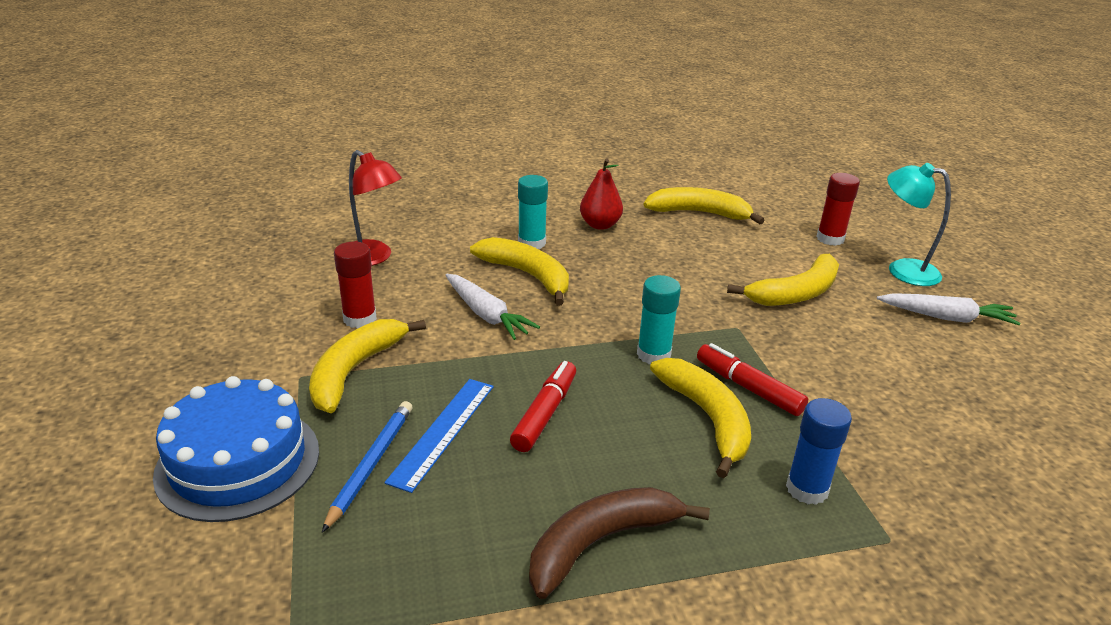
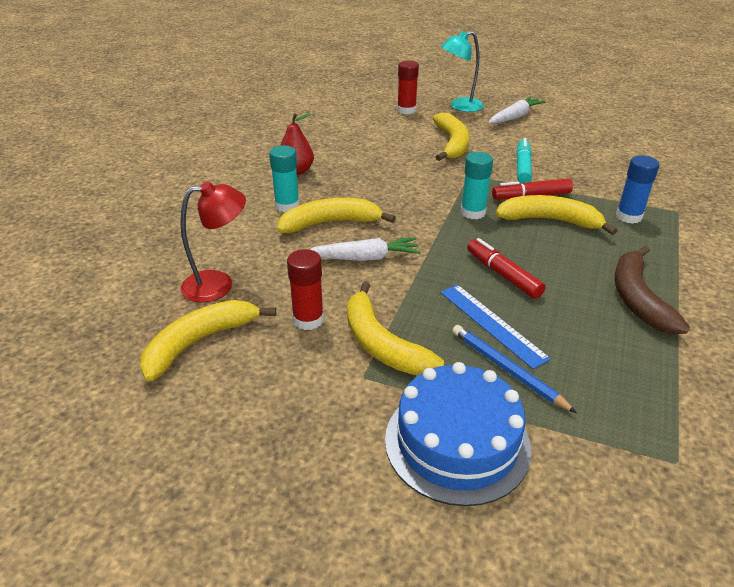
camera: 55 degrees left, 5 degrees up
(699, 213) = (327, 133): yellow banana -> yellow banana (199, 342)
(815, 361) = (523, 167): none -> turquoise marker

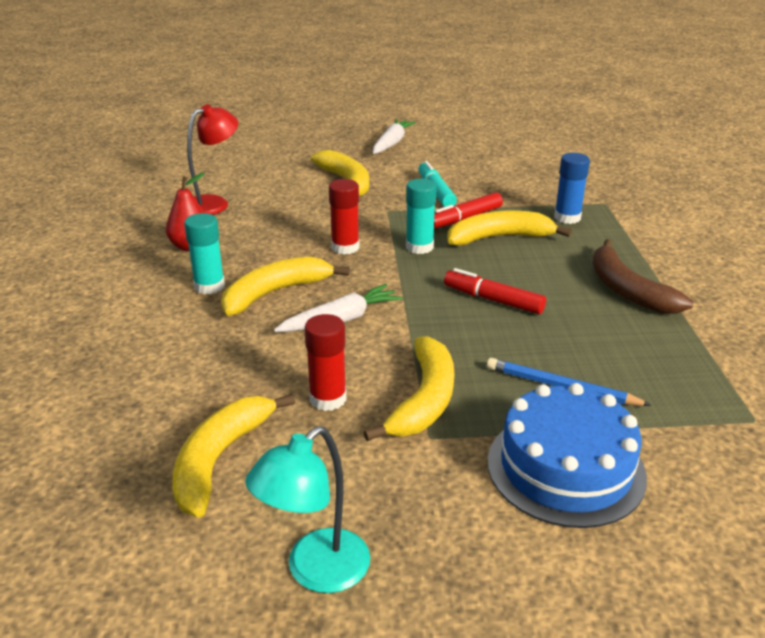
camera: 25 degrees left, 5 degrees down
(218, 284) = (193, 392): red lamp -> red lamp (214, 203)
(381, 344) = (424, 400): yellow banana -> yellow banana turned 105 degrees counterclockwise
(406, 110) = (270, 156): red glue stick -> red glue stick (345, 247)
(460, 107) = (326, 142): turquoise lamp -> turquoise lamp (316, 571)
(492, 324) = (517, 349): blue ruler -> none

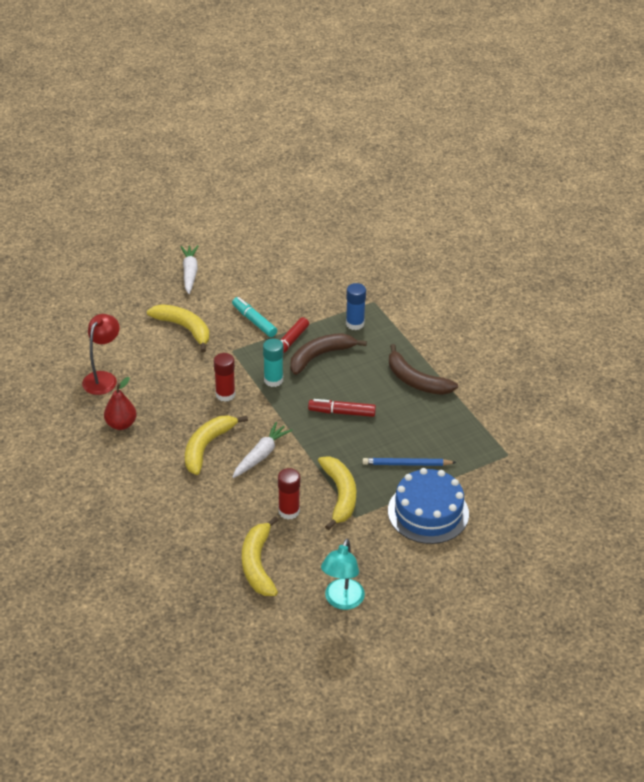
camera: 25 degrees left, 10 degrees up
(209, 286) = (161, 454): turquoise glue stick -> none
(499, 237) = (320, 356): yellow banana -> brown banana

